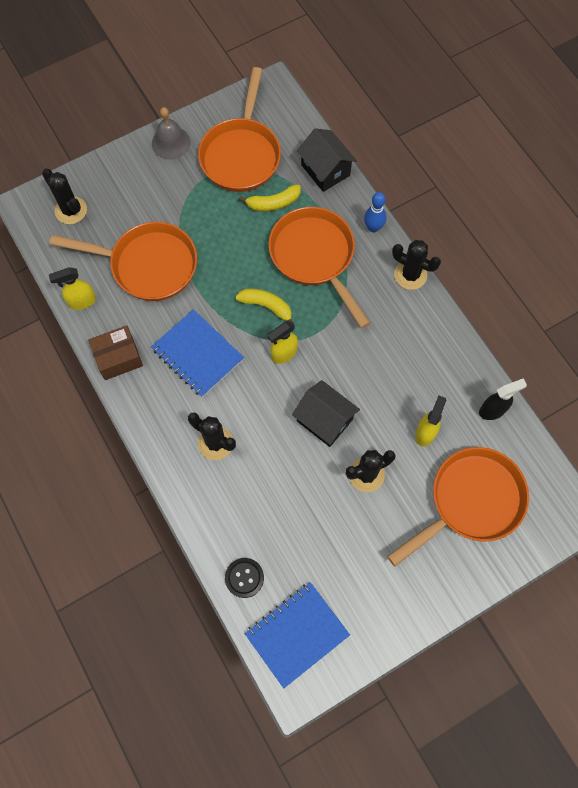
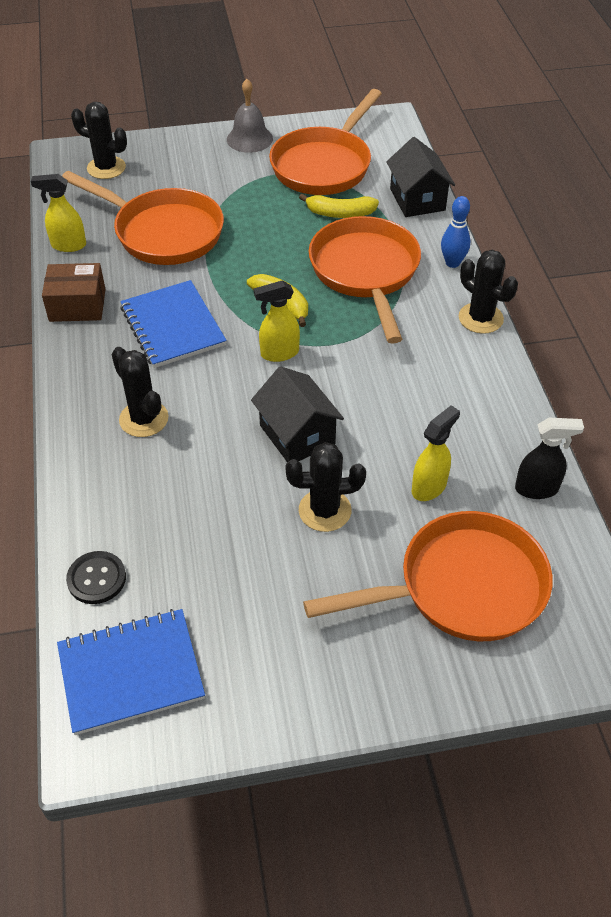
camera: 20 degrees right, 20 degrees down
(71, 210) = (106, 168): black cactus -> black cactus turned 45 degrees counterclockwise

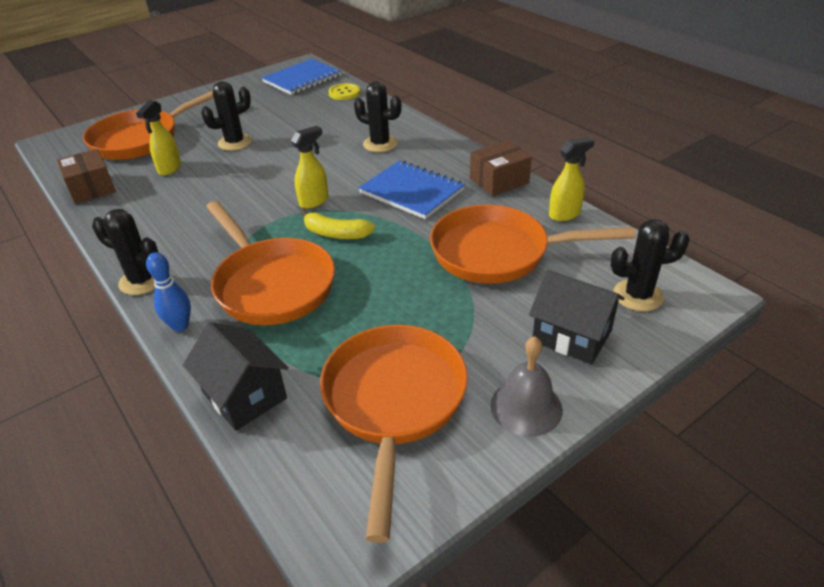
camera: 155 degrees right, 10 degrees down
(96, 578) = (344, 93): black button -> yellow button
(297, 435) = (272, 166): black house -> black house (572, 336)
(340, 213) = (333, 338): yellow banana -> none
(537, 489) = (91, 188): black spray bottle -> brown box

